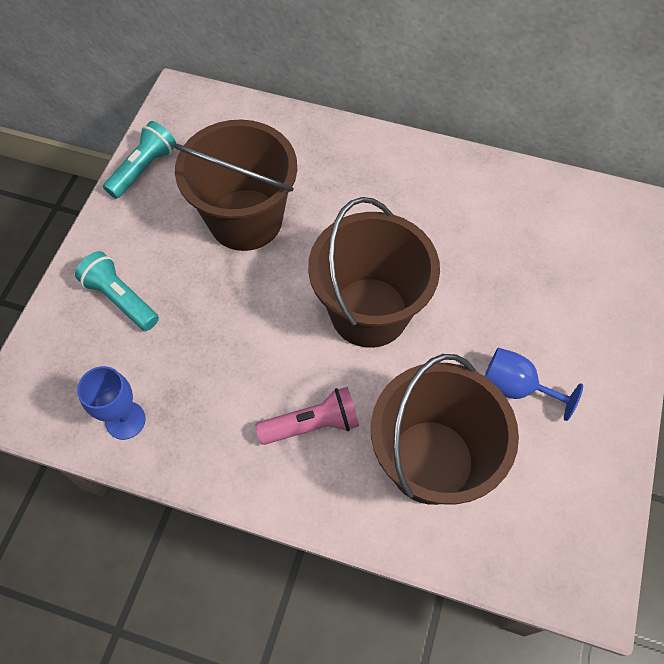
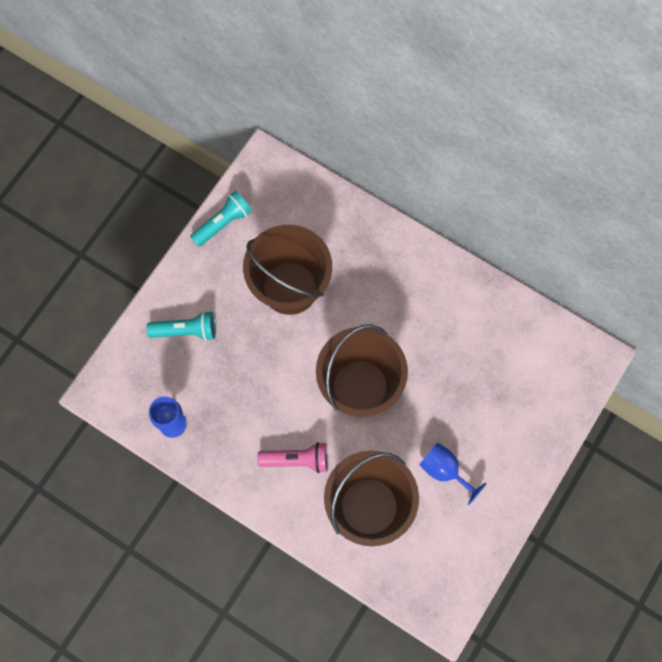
camera: 15 degrees right, 10 degrees up
(121, 299) = (186, 330): turquoise flashlight -> turquoise flashlight turned 120 degrees clockwise

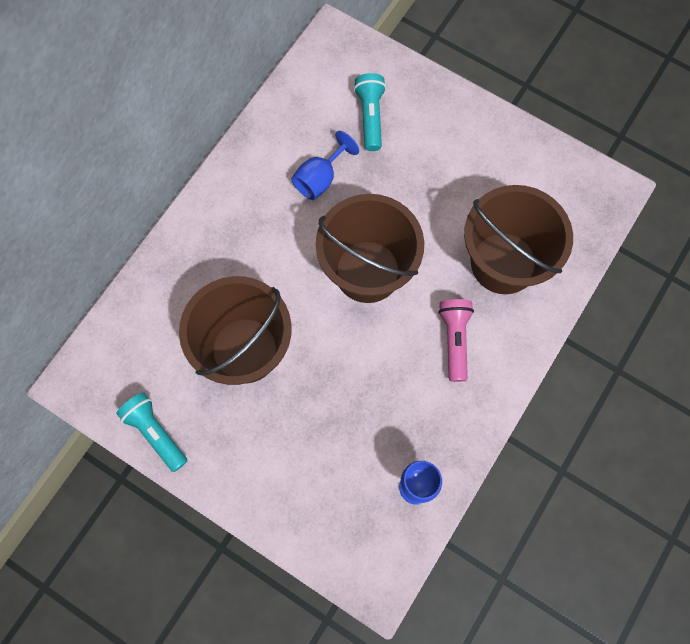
camera: 90 degrees left, 0 degrees up
(186, 330) = (297, 475): turquoise flashlight -> turquoise flashlight (370, 117)
(444, 471) = (460, 186): blue goblet -> blue goblet (320, 178)

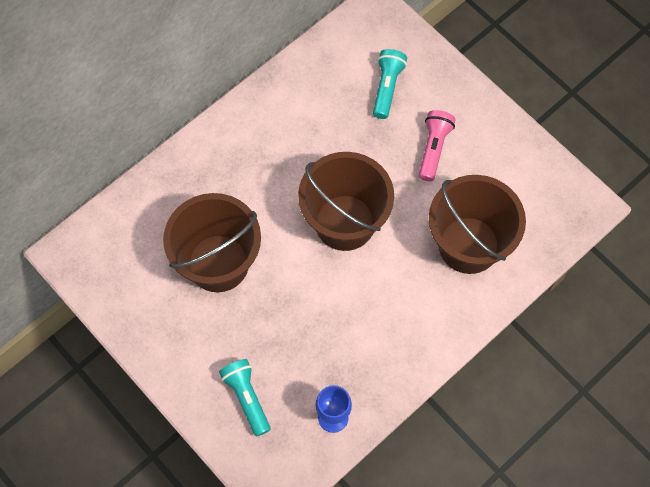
camera: 15 degrees right, 5 degrees down
(155, 433) = (122, 313): turquoise flashlight -> turquoise flashlight (247, 398)
(320, 178) = (326, 131): blue goblet -> none
(454, 340) = (404, 301): pink flashlight -> pink flashlight (433, 149)

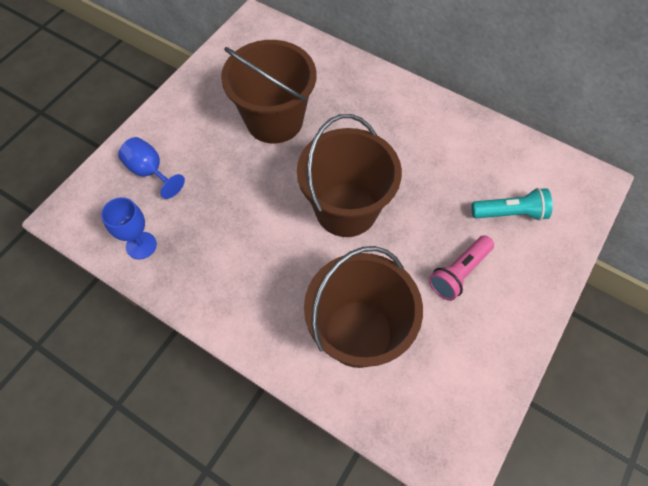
camera: 75 degrees right, 5 degrees down
(247, 398) = (150, 172): turquoise flashlight -> blue goblet
(433, 149) = (459, 273): pink flashlight -> pink flashlight turned 135 degrees clockwise

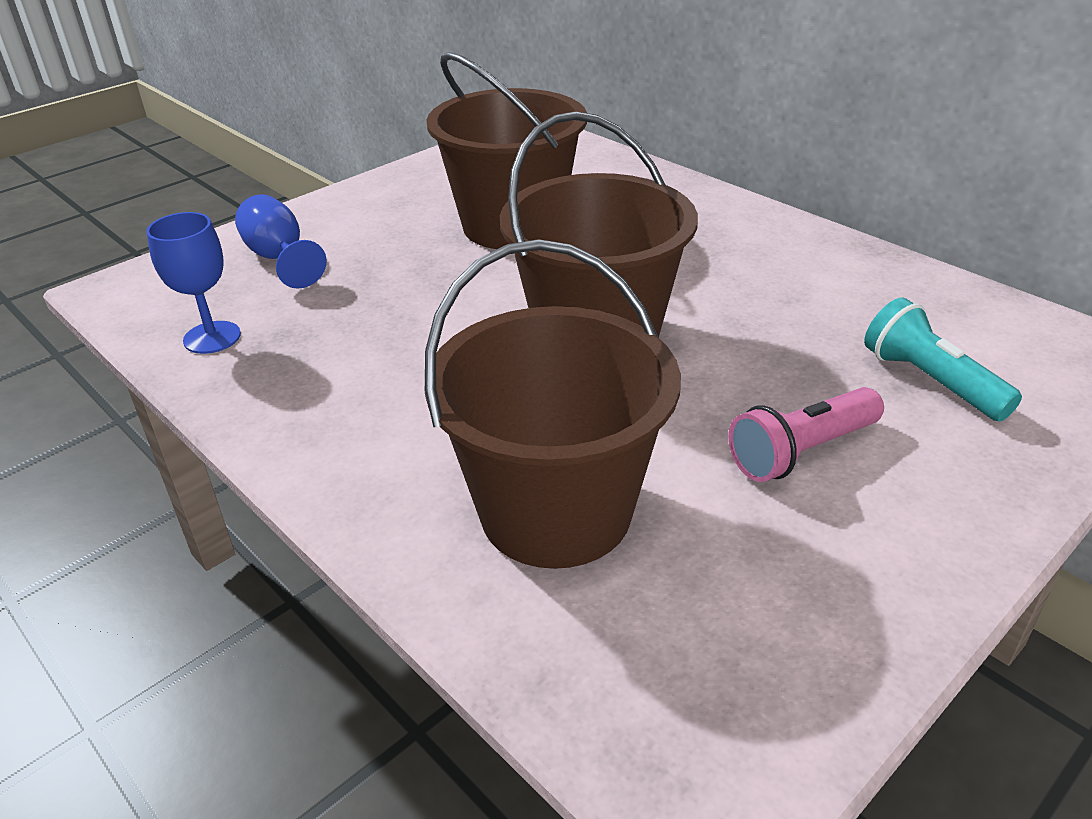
camera: 15 degrees right, 25 degrees down
(510, 213) = (930, 381): turquoise flashlight -> turquoise flashlight turned 135 degrees counterclockwise

